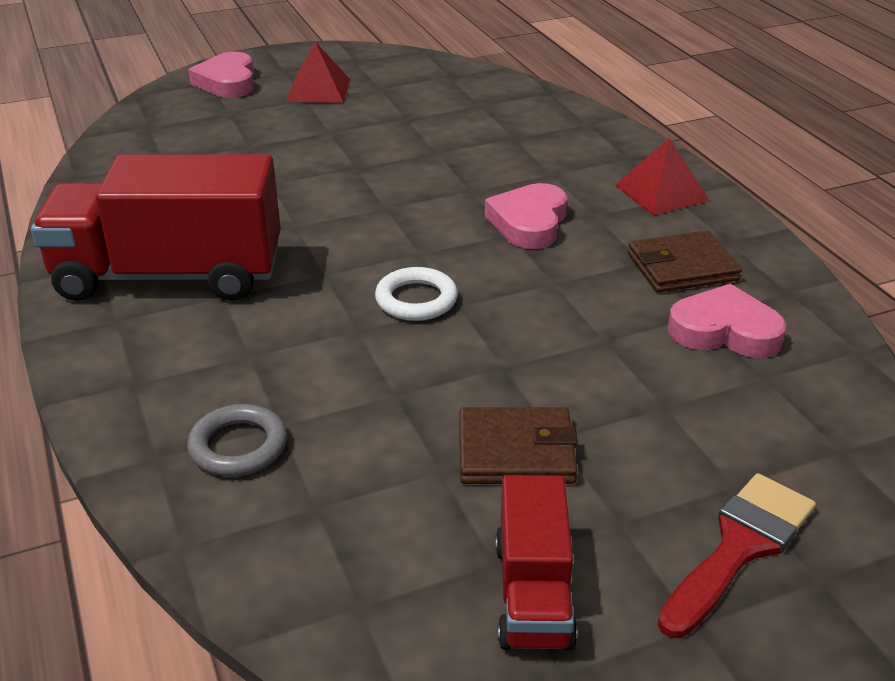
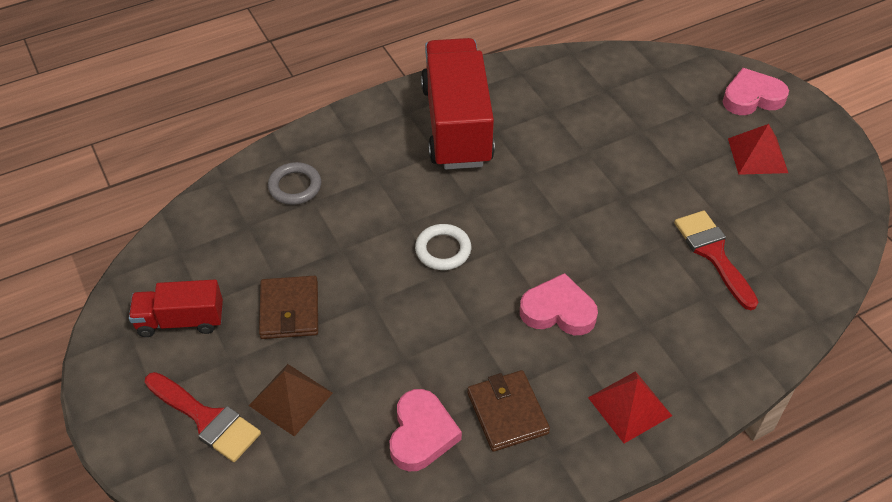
camera: 85 degrees right, 15 degrees up
(455, 128) = (713, 254): none -> red brush
(686, 449) = (290, 399): none -> brown pyramid

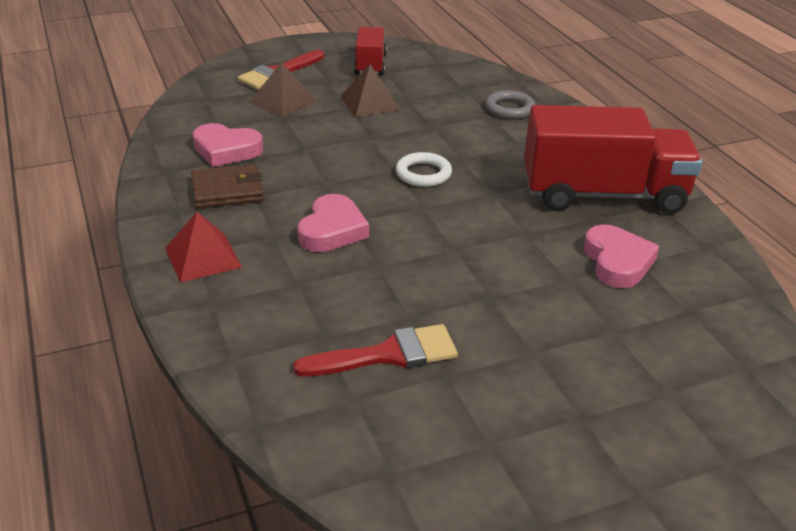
camera: 95 degrees right, 15 degrees down
(289, 310) = (369, 103): brown wallet -> brown pyramid
(752, 97) = (708, 464): pink heart -> pink heart (617, 262)
(757, 155) = (572, 439): red pyramid -> none

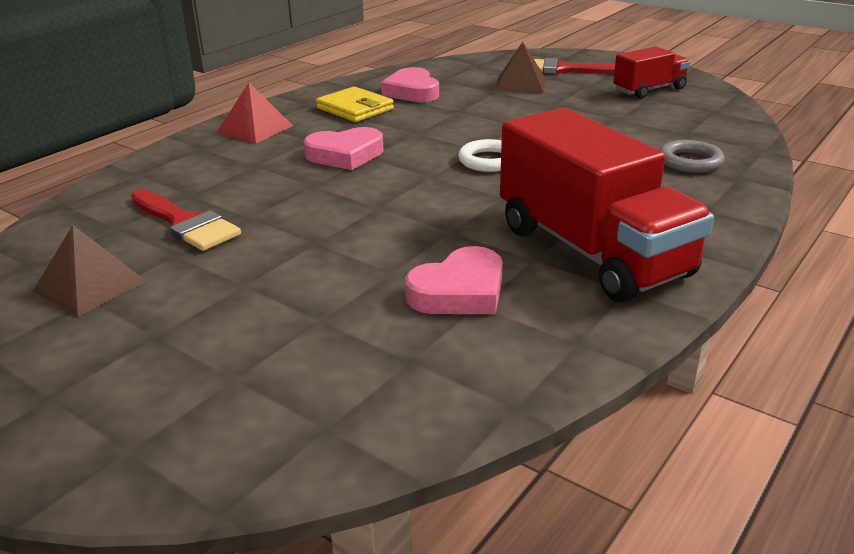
camera: 60 degrees right, 5 degrees down
(227, 190) = (355, 109): brown wallet -> yellow wallet
(369, 103) = (578, 109): brown pyramid -> brown pyramid (90, 286)

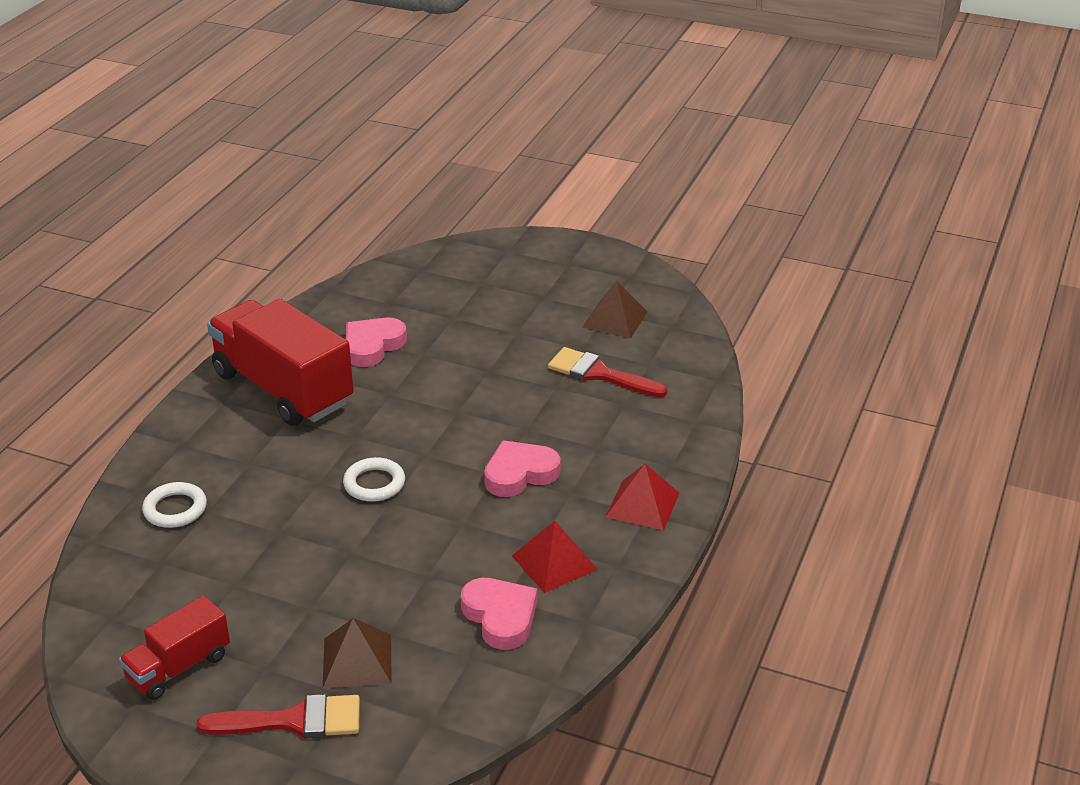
camera: 165 degrees right, 5 degrees up
(355, 109) = (554, 562): yellow wallet -> red pyramid
(690, 161) = (175, 509): grey ring -> white ring

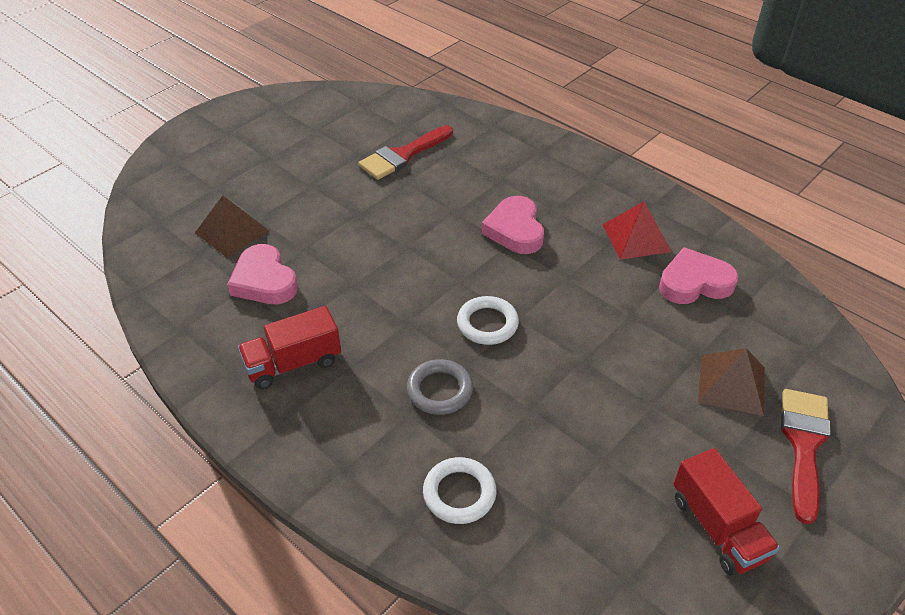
camera: 70 degrees left, 10 degrees up
(281, 474) = (440, 390): none -> grey ring
(283, 389) = (293, 363): red truck -> red truck, size x0.52
(615, 319) = (331, 129): brown pyramid -> brown pyramid (232, 231)
(642, 505) = (582, 176): red pyramid -> none

